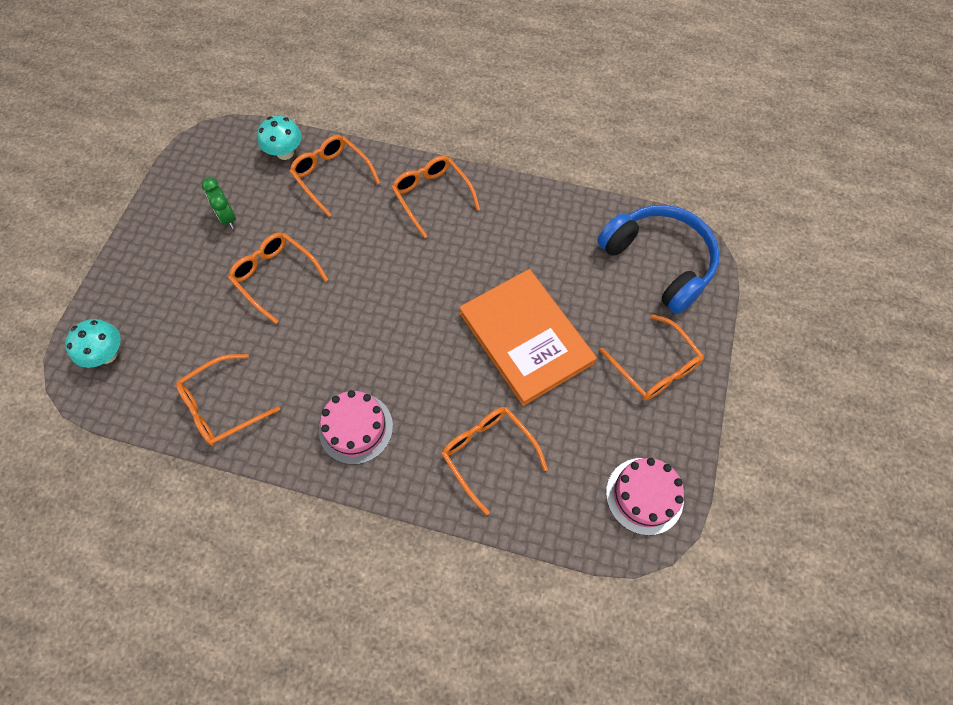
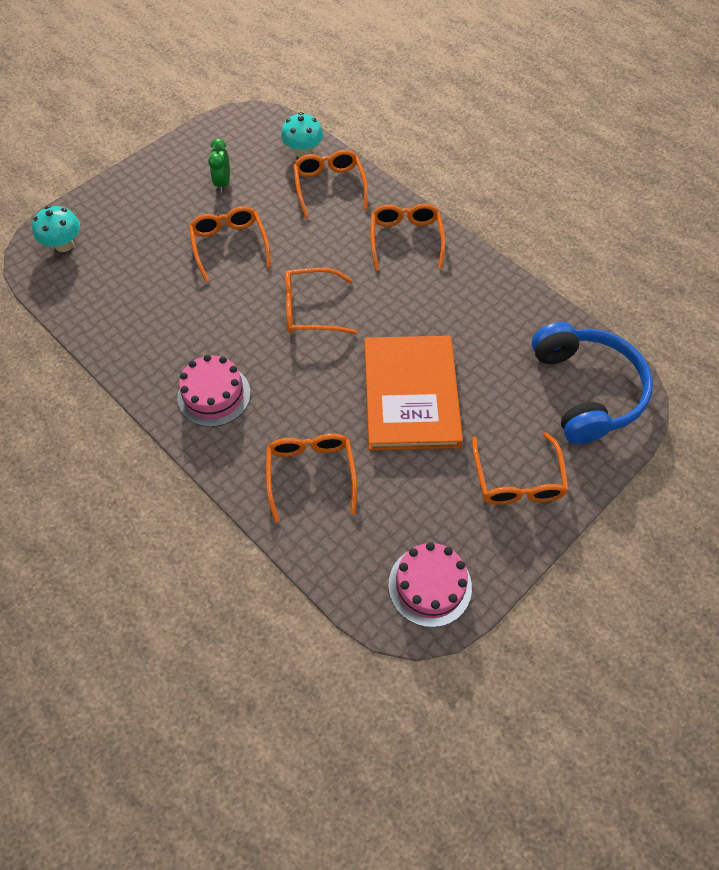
camera: 30 degrees right, 5 degrees down
(222, 406) = (122, 325): orange glasses -> orange glasses (311, 310)

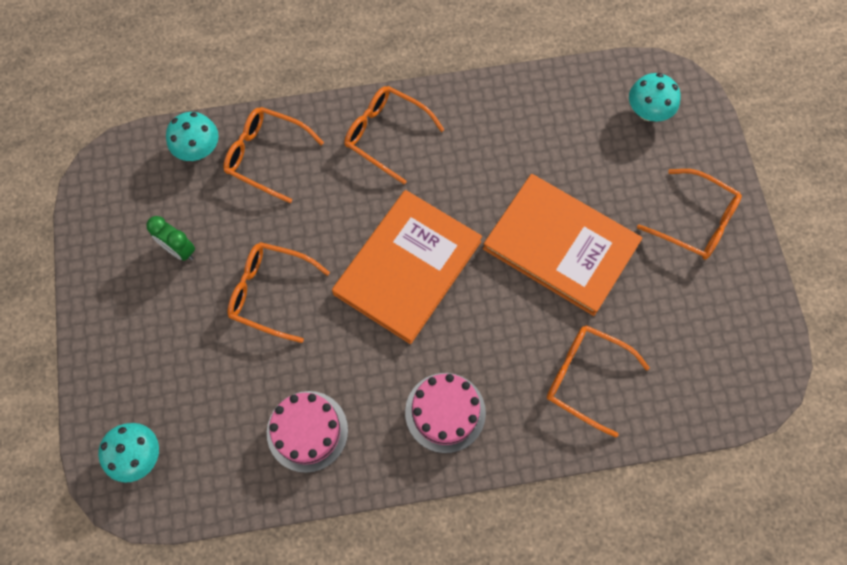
camera: 55 degrees left, 10 degrees up
(311, 310) = (408, 268): orange glasses -> orange book
(430, 585) = (747, 351): pink cake -> pink cake (307, 431)
(586, 391) = (648, 112): blue headphones -> turquoise mushroom

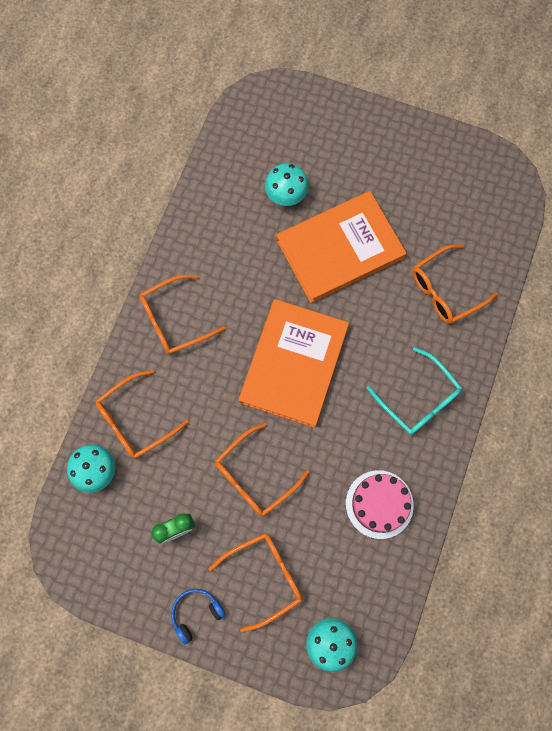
camera: 60 degrees left, 5 degrees up
(107, 311) = (196, 613): none -> blue headphones
(408, 268) = (294, 364): orange book -> orange book turned 45 degrees clockwise
(445, 412) = (418, 398): pink cake -> turquoise glasses
(648, 112) = (272, 127): turquoise mushroom -> turquoise mushroom (286, 195)
(695, 221) = (374, 150): orange glasses -> orange glasses (264, 577)

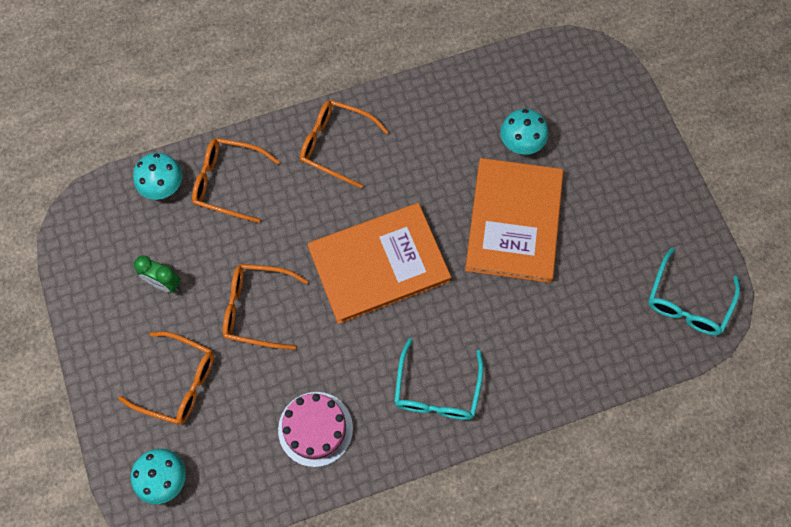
camera: 50 degrees right, 5 degrees down
(196, 613) = (108, 352): blue headphones -> none
(340, 249) = (513, 222): orange book -> orange book turned 75 degrees clockwise
(446, 290) = (557, 337): orange glasses -> none
(488, 188) = (687, 301): none -> turquoise glasses

